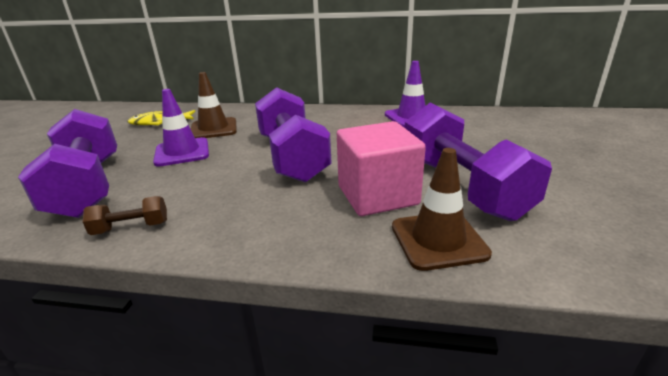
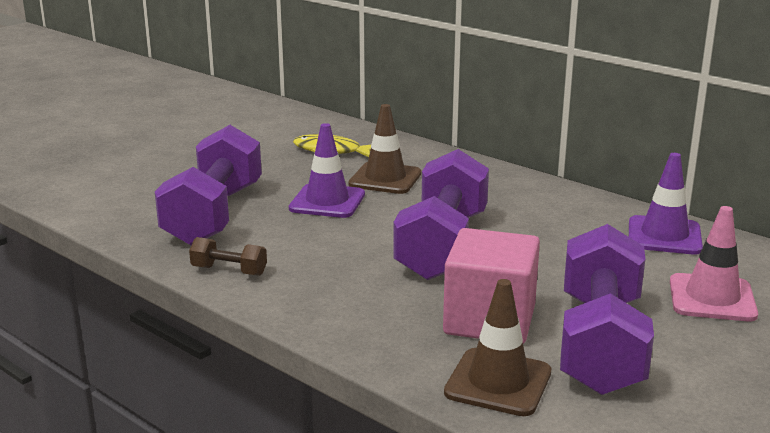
camera: 30 degrees right, 5 degrees down
(478, 140) = (712, 298): none -> pink traffic cone

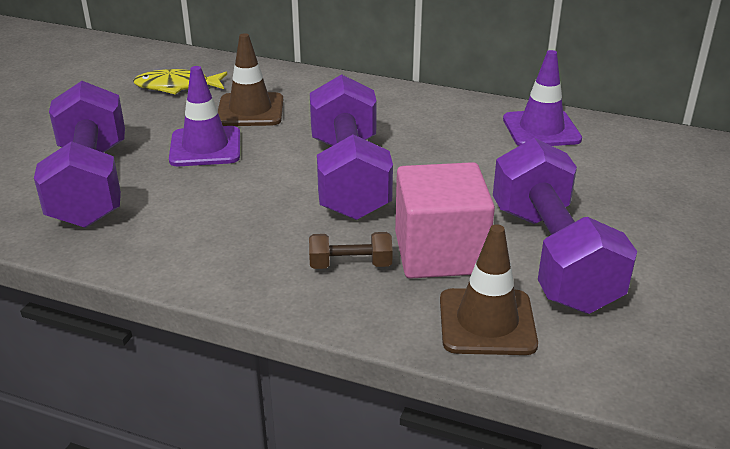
camera: 20 degrees left, 10 degrees up
(229, 271) = (145, 250): brown dumbbell -> brown dumbbell (350, 265)
(712, 298) = (617, 187): pink traffic cone -> none

